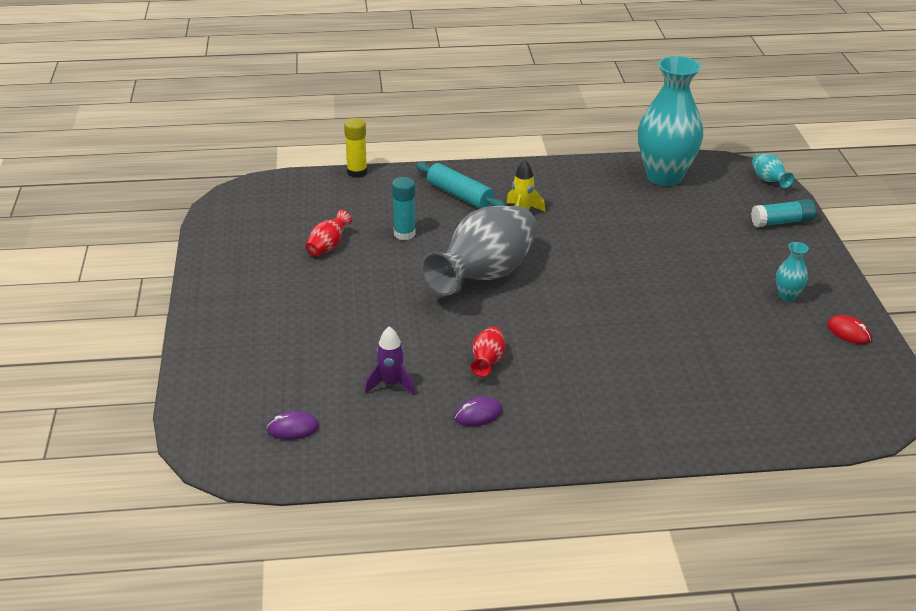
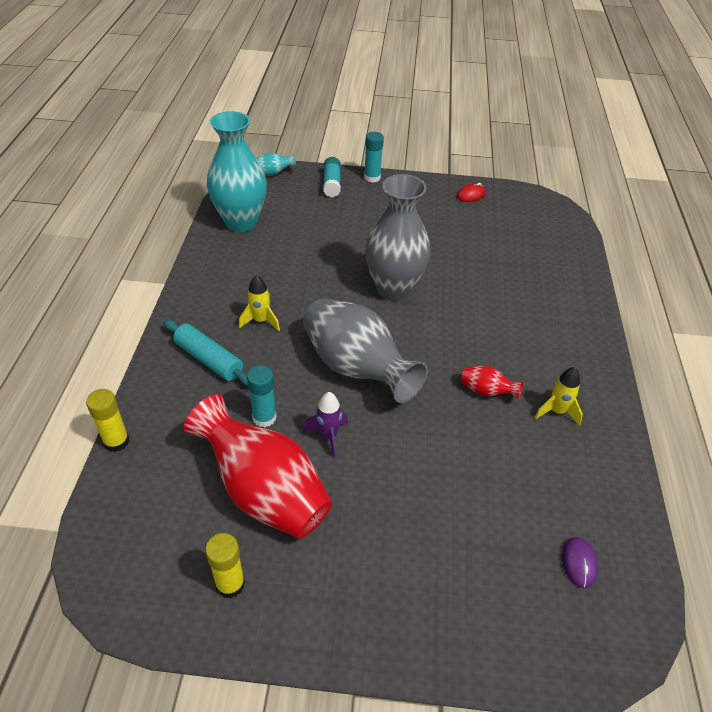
camera: 80 degrees left, 10 degrees up
(244, 245) = (230, 584): none -> yellow glue stick
(328, 246) = (264, 491): red vase -> red vase, size x2.38
(391, 384) = (514, 469): purple rocket -> purple rocket (328, 436)
(460, 195) = (209, 359): turquoise rolling pin -> turquoise rolling pin turned 75 degrees clockwise
(478, 414) = (556, 411): purple mouse -> yellow rocket
(616, 286) = (393, 289): none -> grey vase
(787, 296) = (425, 208): turquoise vase -> none
(820, 249) = (372, 177): none -> turquoise glue stick

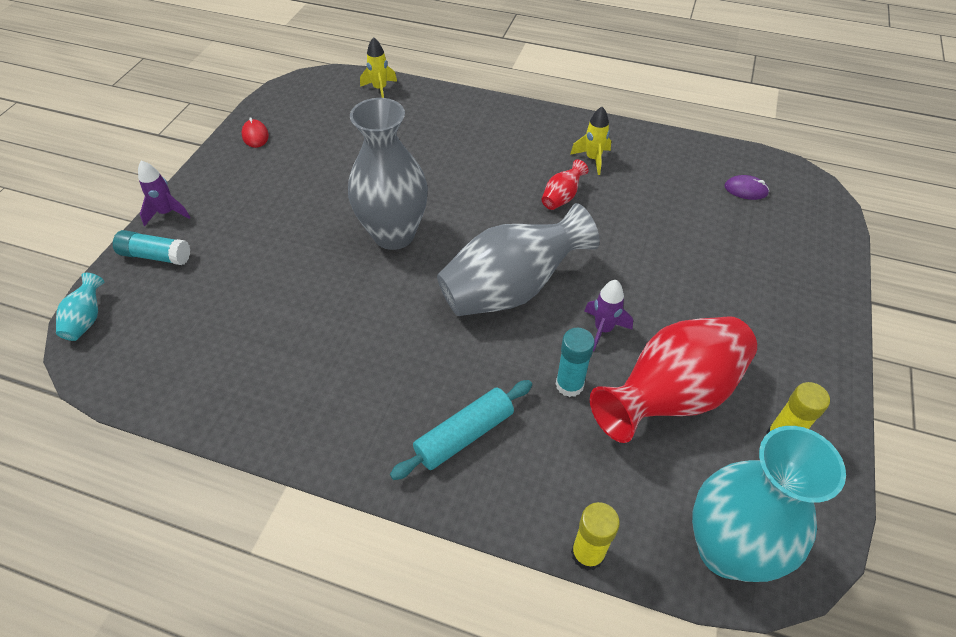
camera: 75 degrees left, 5 degrees up
(241, 222) = (188, 372): turquoise vase -> turquoise vase (726, 550)
(260, 321) = (409, 371): yellow rocket -> yellow rocket (380, 89)
(372, 177) = (167, 213): turquoise glue stick -> purple rocket

